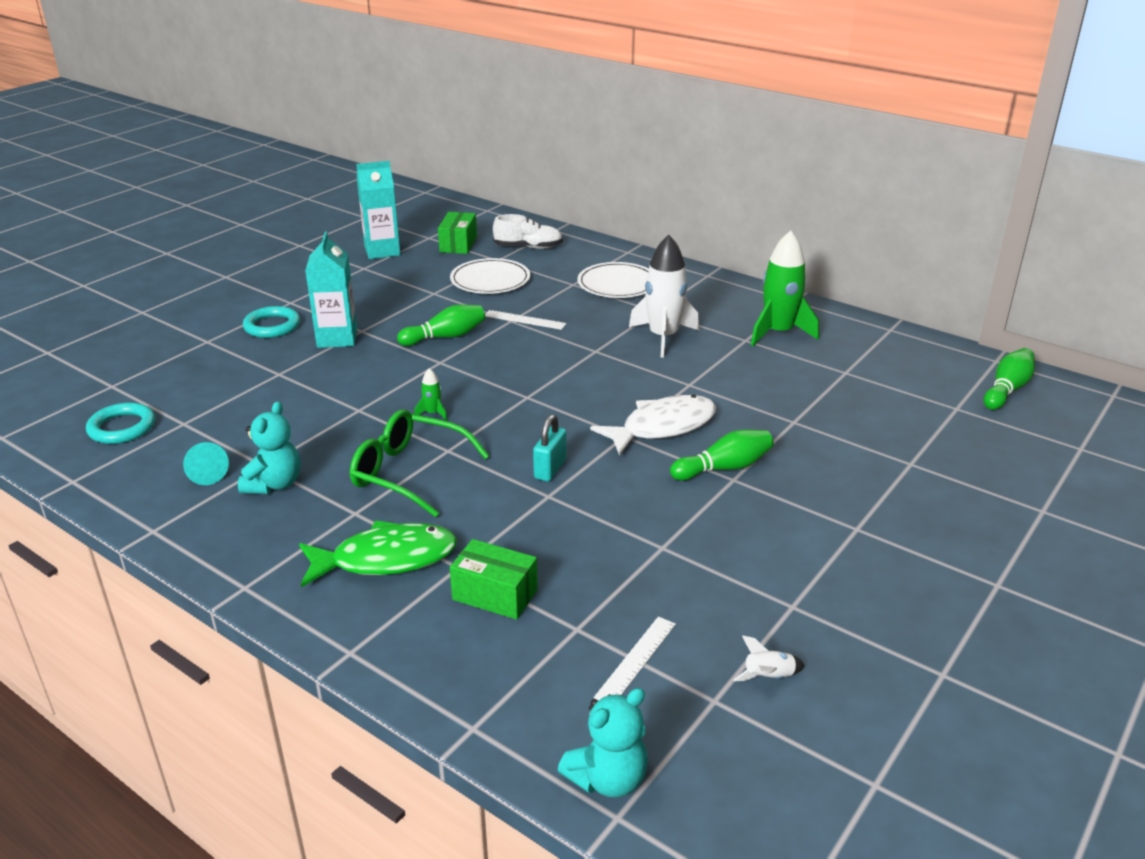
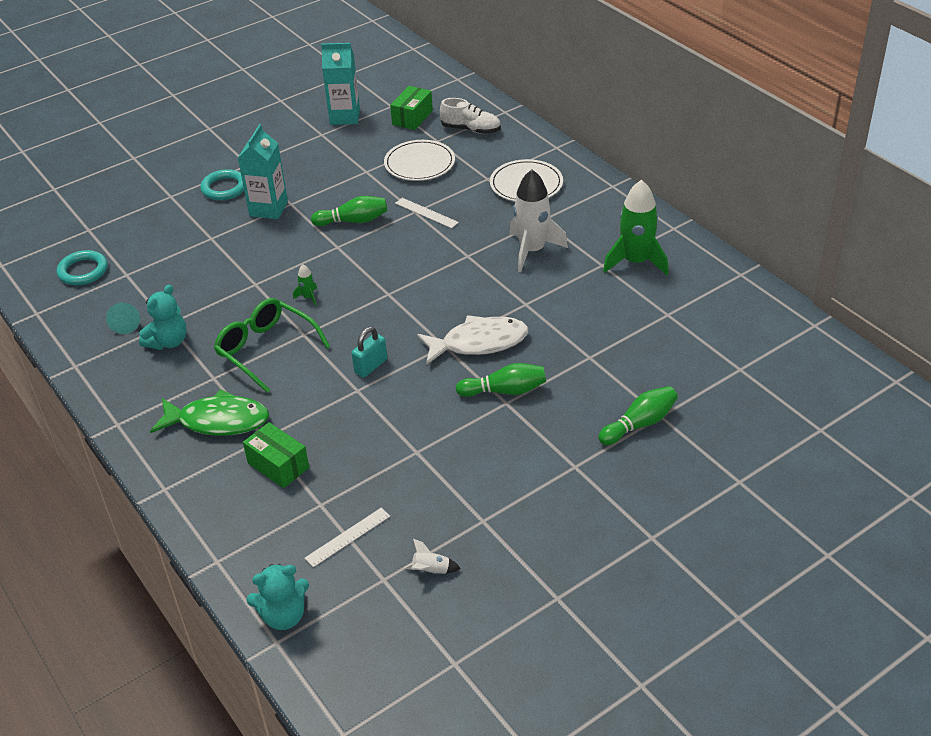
camera: 20 degrees right, 10 degrees up
(1006, 390) = (800, 358): green bowling pin -> green bowling pin (639, 424)

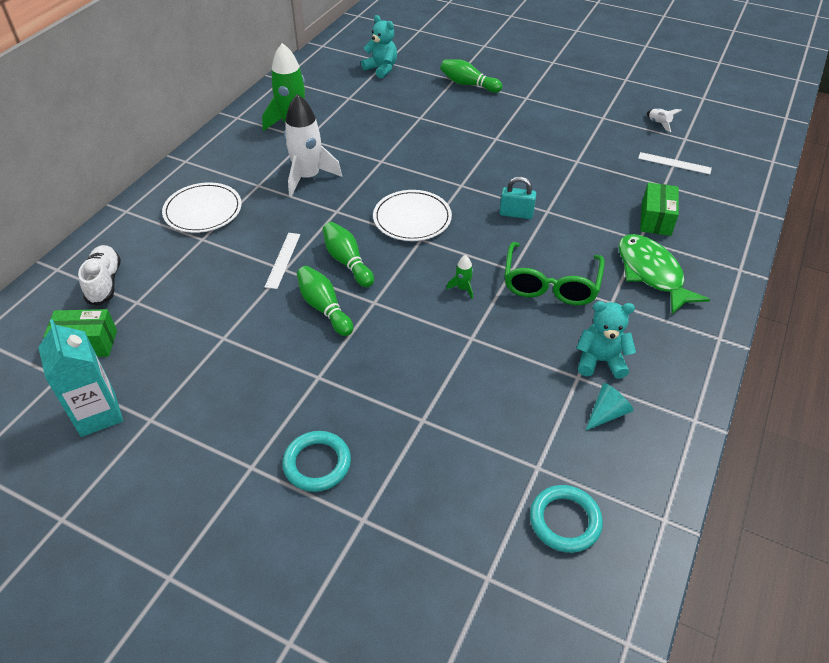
camera: 120 degrees left, 5 degrees up
(268, 209) = (338, 393): turquoise carton -> none
(283, 616) = (755, 165): turquoise teddy bear -> turquoise teddy bear (381, 69)
(419, 163) = (191, 298): white plate -> white plate (412, 218)
(479, 343) = (444, 169): white fish -> none
(505, 391) = (485, 142): green bowling pin -> green bowling pin (347, 262)

